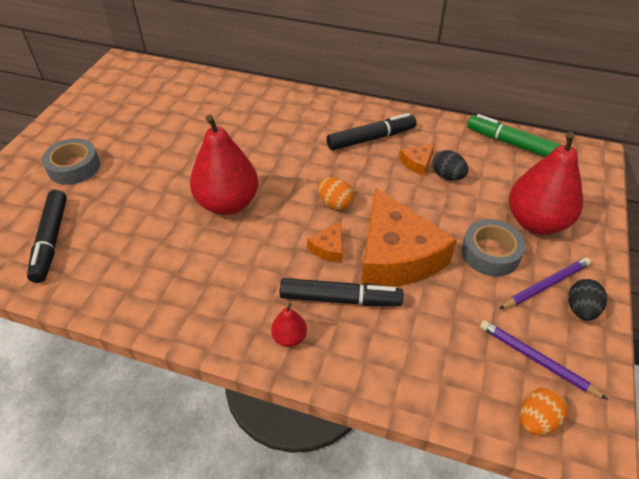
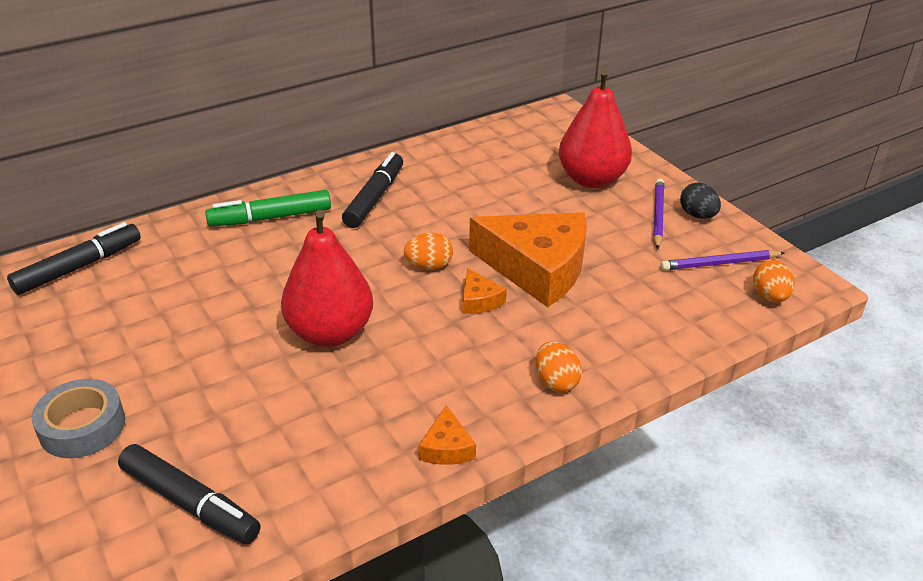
camera: 50 degrees left, 10 degrees down
(289, 338) = (556, 382): red pear -> orange egg
(340, 299) = (547, 327): black marker -> black marker (79, 267)
(417, 163) = (445, 192): orange cheese -> orange cheese (447, 447)
(447, 176) = (484, 188): black egg -> none
(490, 253) = (595, 220): grey tape -> none
(511, 144) = (493, 136): green marker -> green marker (270, 218)

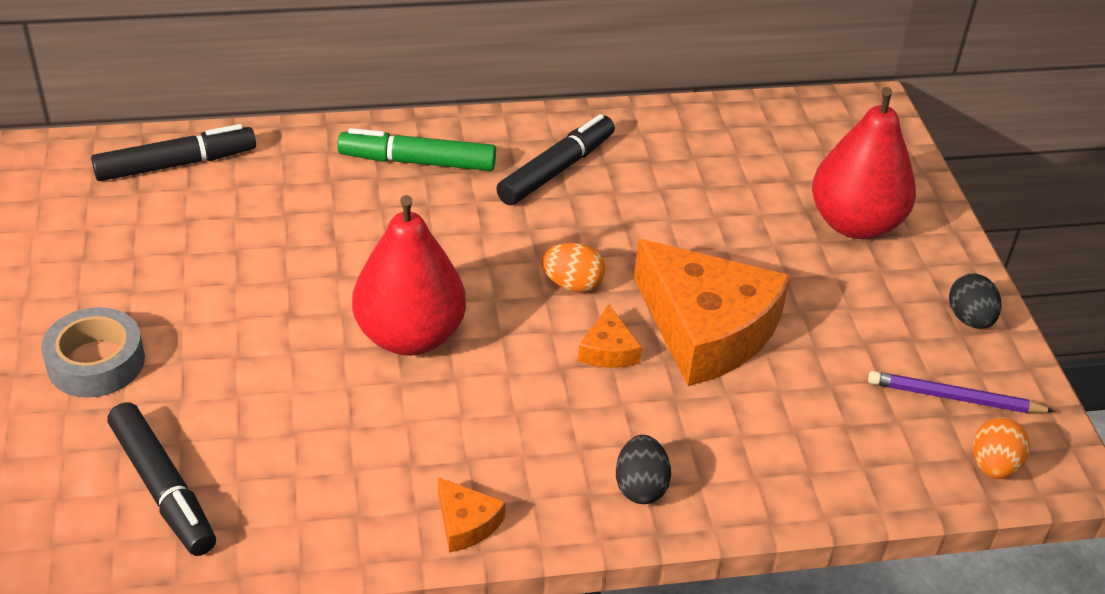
camera: 20 degrees right, 5 degrees up
(447, 447) = (466, 523): orange cheese -> orange cheese turned 60 degrees counterclockwise
(556, 382) = (640, 487): orange egg -> black egg
(658, 215) = (913, 303): purple pencil -> none

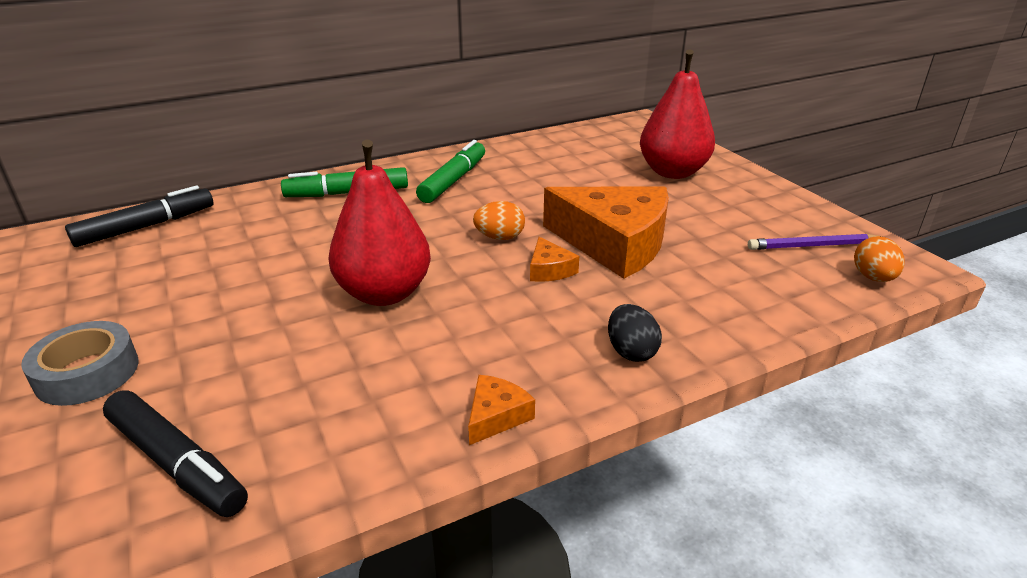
camera: 15 degrees left, 10 degrees down
(466, 523) = (496, 416): orange cheese -> orange cheese turned 90 degrees counterclockwise
(556, 170) = (453, 180): black marker -> green marker
(969, 319) = (784, 204): black egg -> none

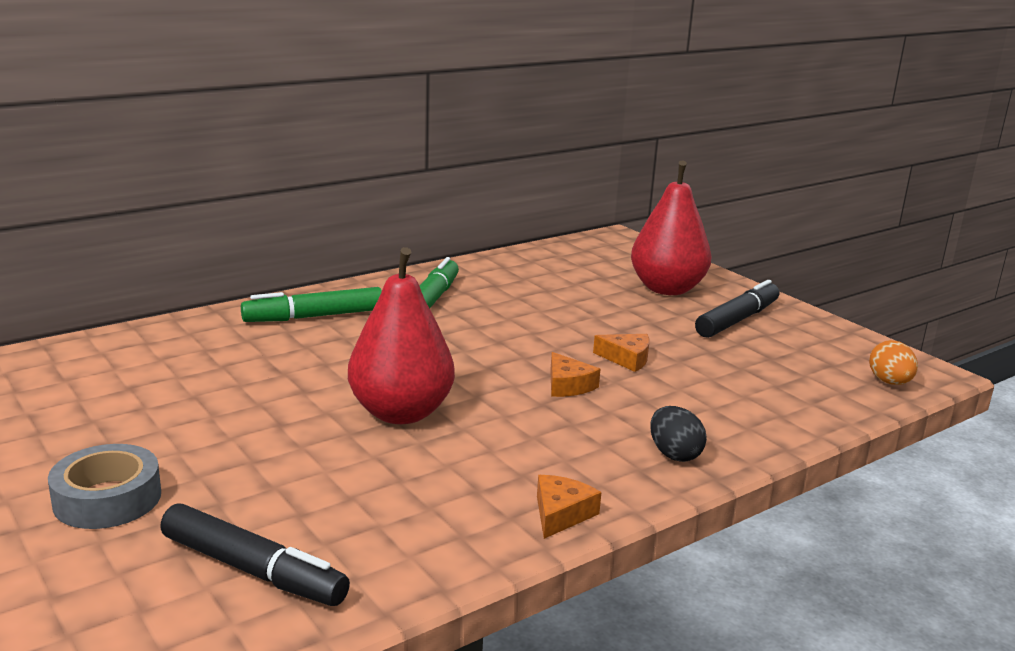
camera: 10 degrees left, 10 degrees down
(146, 226) = (91, 356): black marker -> black marker (737, 320)
(500, 237) = (504, 357): orange egg -> none
(614, 243) = (627, 359): orange cheese -> orange cheese, size x0.42
(812, 246) = (826, 356): purple pencil -> none

